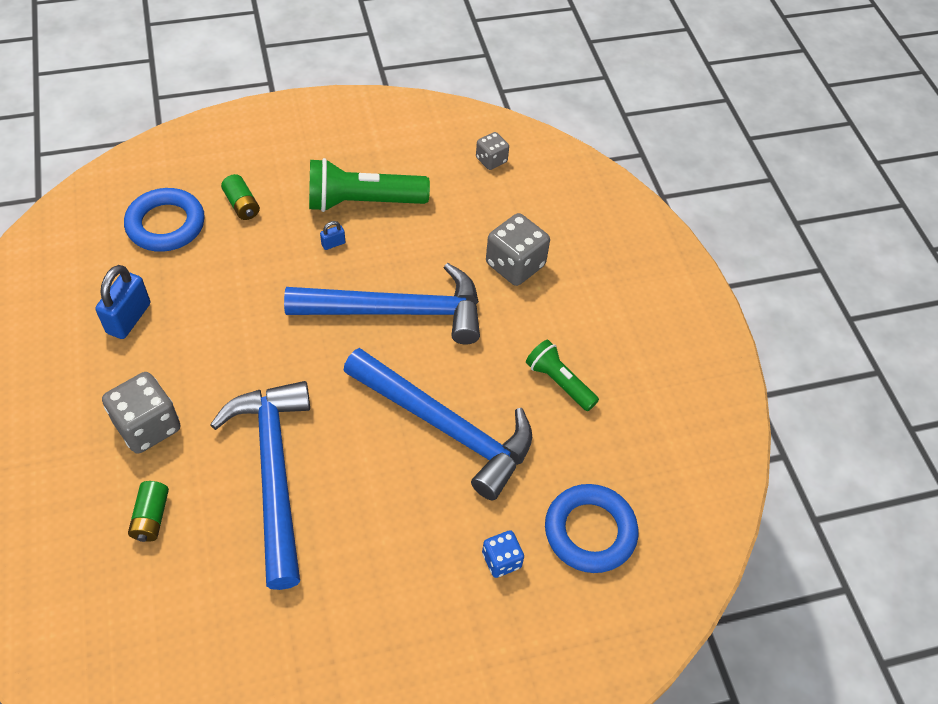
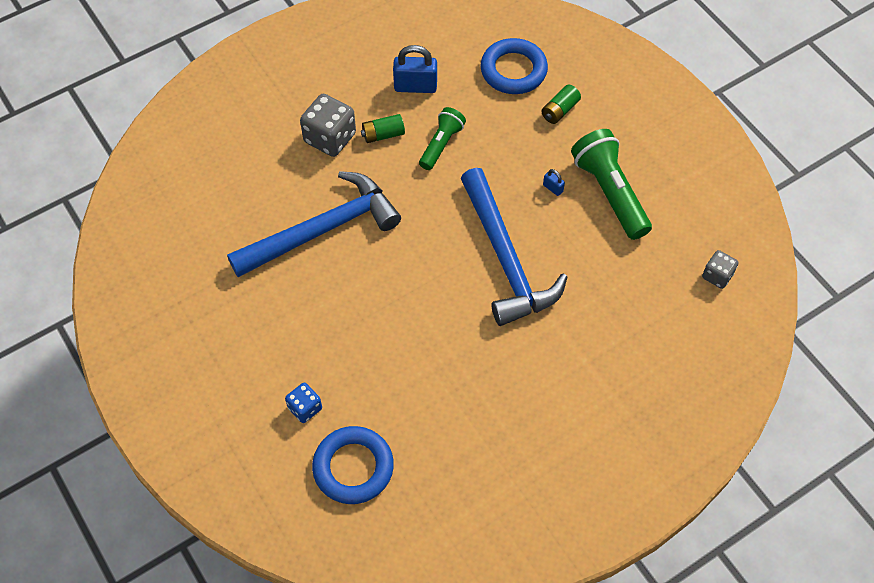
camera: 75 degrees right, 5 degrees up
(151, 517) = (260, 171): green battery -> green battery (383, 135)
(446, 427) = (408, 331): blue hammer -> none
(515, 265) = (601, 333): grey dice -> none
(559, 382) = (489, 405): green flashlight -> green flashlight (441, 144)

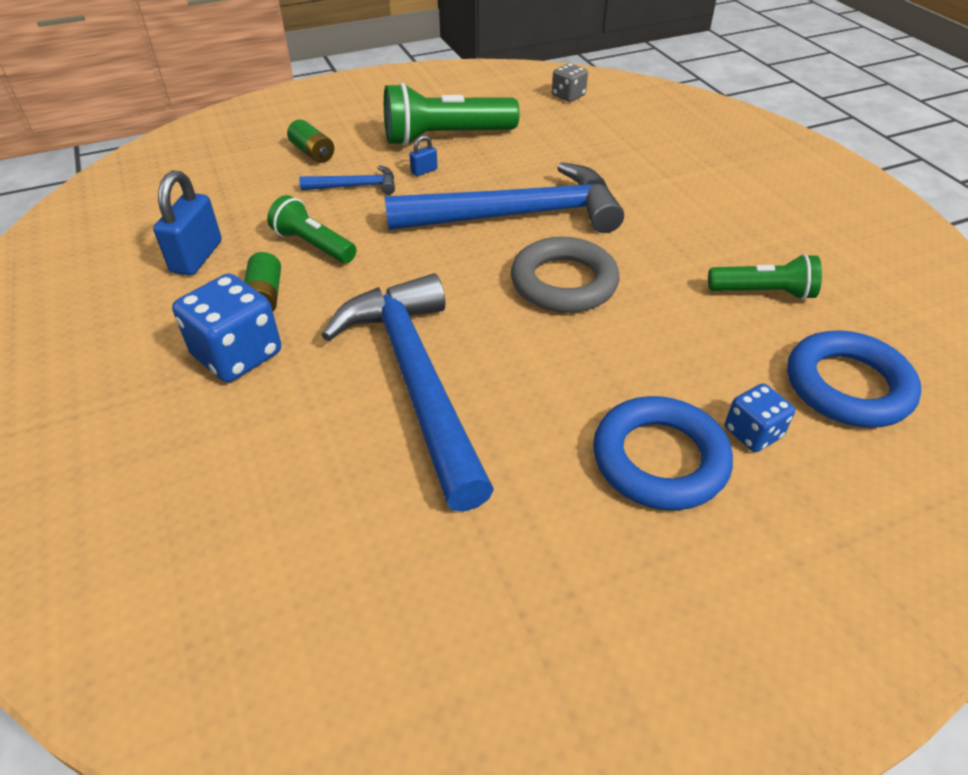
camera: 80 degrees left, 15 degrees down
(330, 138) = (237, 354): grey dice -> blue dice
(430, 297) = (563, 282): none -> grey ring
(443, 424) = (763, 292): none -> green flashlight
(513, 70) = (229, 176): blue ring -> blue ring (659, 459)
(519, 150) = (355, 186): none -> blue hammer

